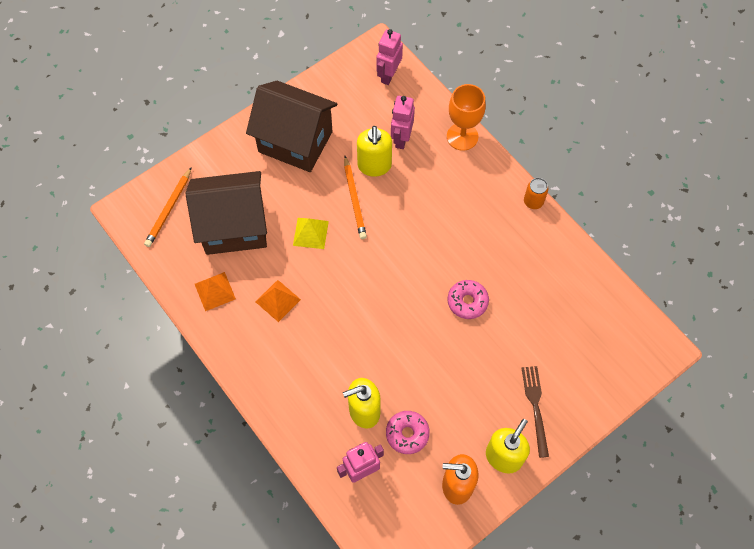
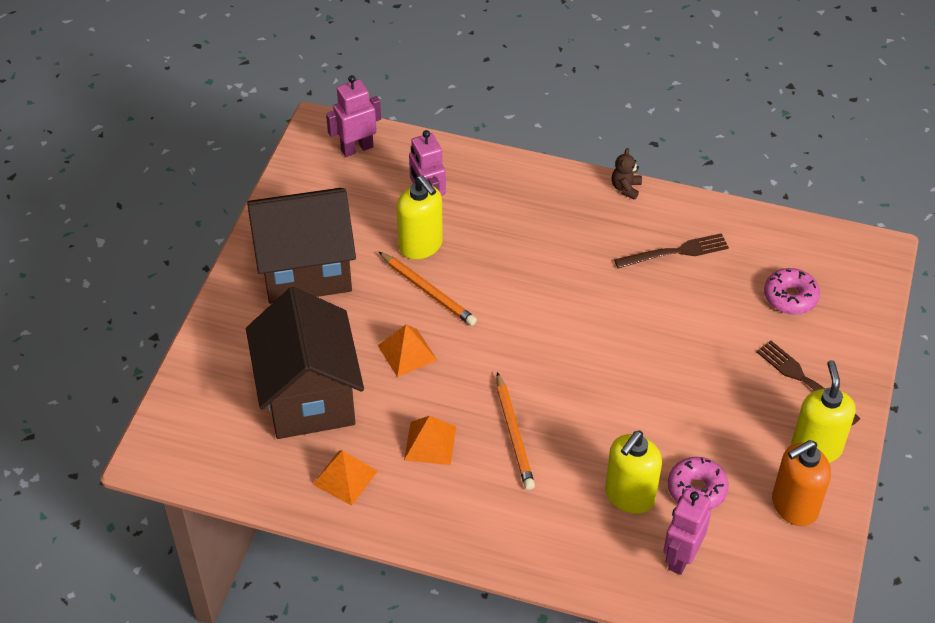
camera: 35 degrees left, 15 degrees down
(169, 209) = (209, 423): orange pencil -> orange pencil (514, 434)
(234, 227) = (309, 397): brown house -> brown house turned 60 degrees counterclockwise
(310, 233) = (407, 352): yellow pyramid -> orange pyramid
(388, 75) = (357, 148): pink robot -> pink robot turned 75 degrees clockwise
(462, 136) = (494, 166): orange goblet -> none
(467, 302) = (643, 322): pink donut -> pink donut (790, 297)
(528, 266) = (676, 252): none -> brown fork
(533, 202) = (626, 188): orange can -> brown teddy bear

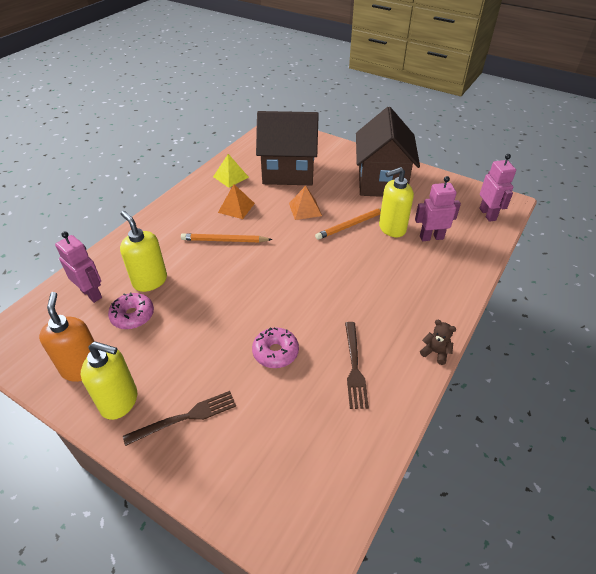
camera: 105 degrees right, 5 degrees down
(345, 477) = (231, 177): orange pyramid -> yellow pyramid
(790, 297) = (278, 440): pink donut -> pink donut (275, 352)

